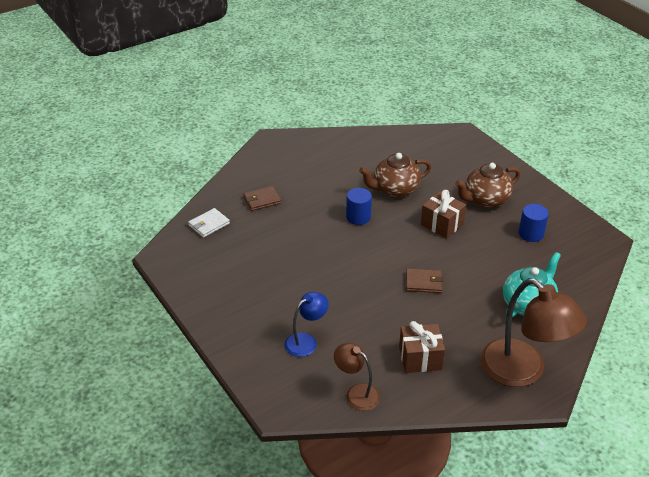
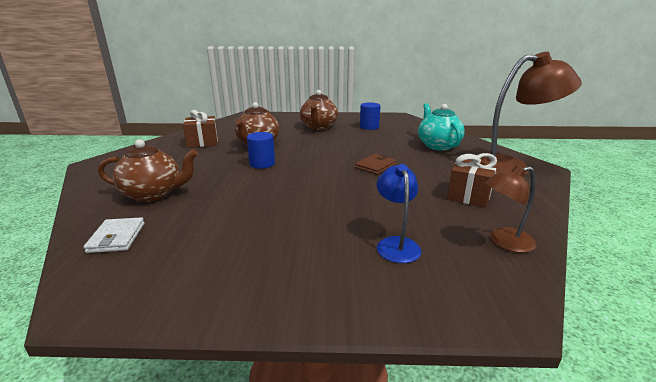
camera: 55 degrees left, 15 degrees down
(262, 200) = (154, 194): brown wallet -> brown teapot
(442, 224) = (321, 143): brown gift -> brown gift (202, 142)

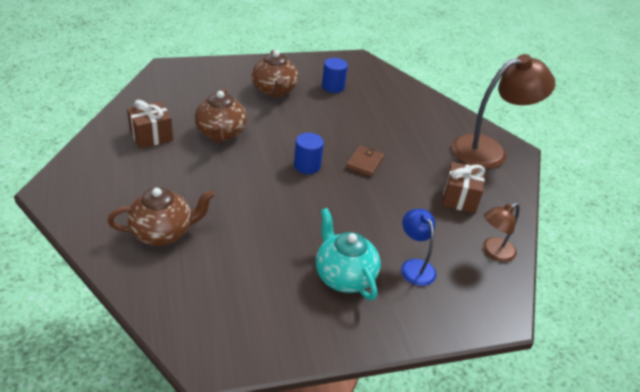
camera: 20 degrees left, 15 degrees up
(117, 237) = (175, 294): white wallet -> none
(262, 164) = (246, 171): blue cylinder -> blue cylinder (307, 165)
(438, 145) = (416, 120): turquoise teapot -> turquoise teapot (344, 276)

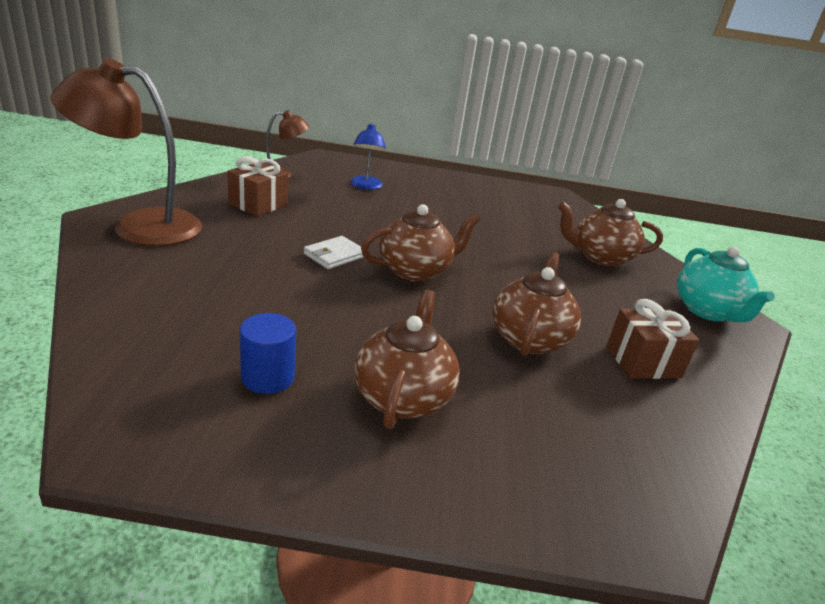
camera: 160 degrees left, 10 degrees down
(307, 165) = (415, 271): blue cylinder -> brown teapot
(344, 276) = (433, 197): turquoise teapot -> turquoise teapot (708, 311)
(364, 163) = (335, 255): brown wallet -> white wallet

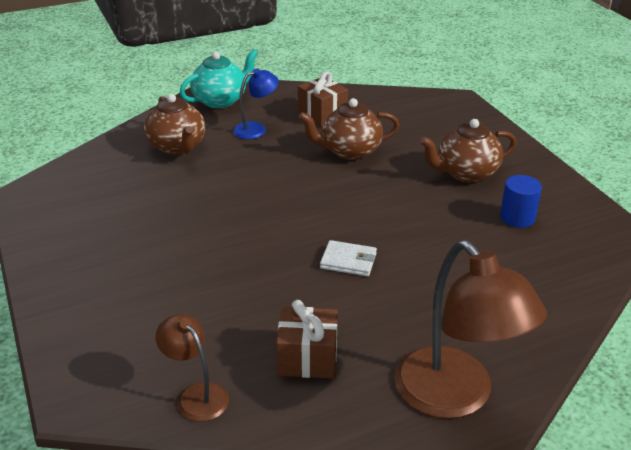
camera: 115 degrees left, 5 degrees up
(366, 186) = (156, 316): blue lamp -> blue lamp (256, 129)
(415, 271) = (319, 216): brown teapot -> none

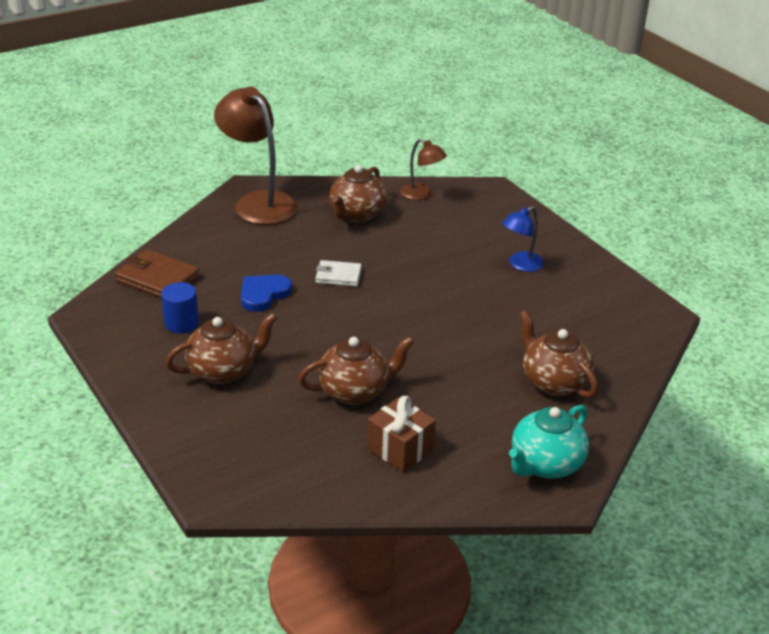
camera: 170 degrees right, 0 degrees up
(256, 129) = (476, 416): blue lamp -> blue lamp (520, 265)
(307, 358) = (356, 215): brown gift -> brown teapot
(435, 244) = (263, 294): none -> blue heart
(562, 272) = (157, 279): none -> brown wallet

